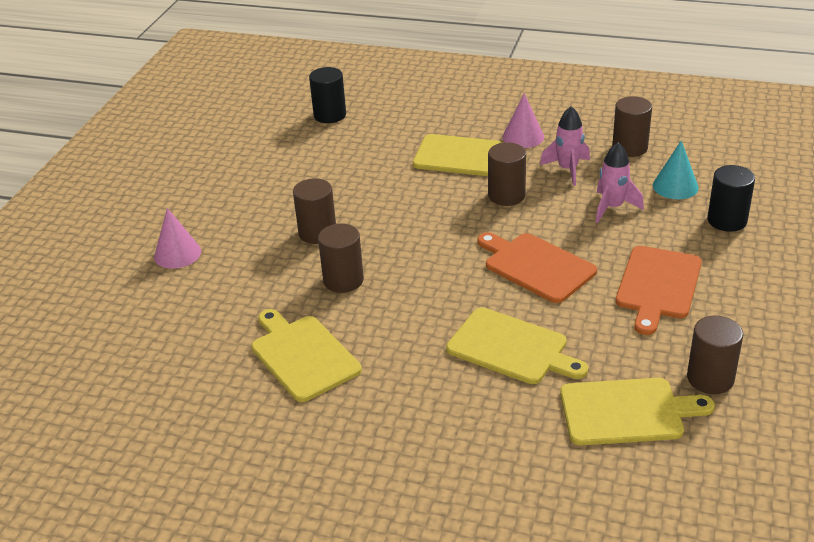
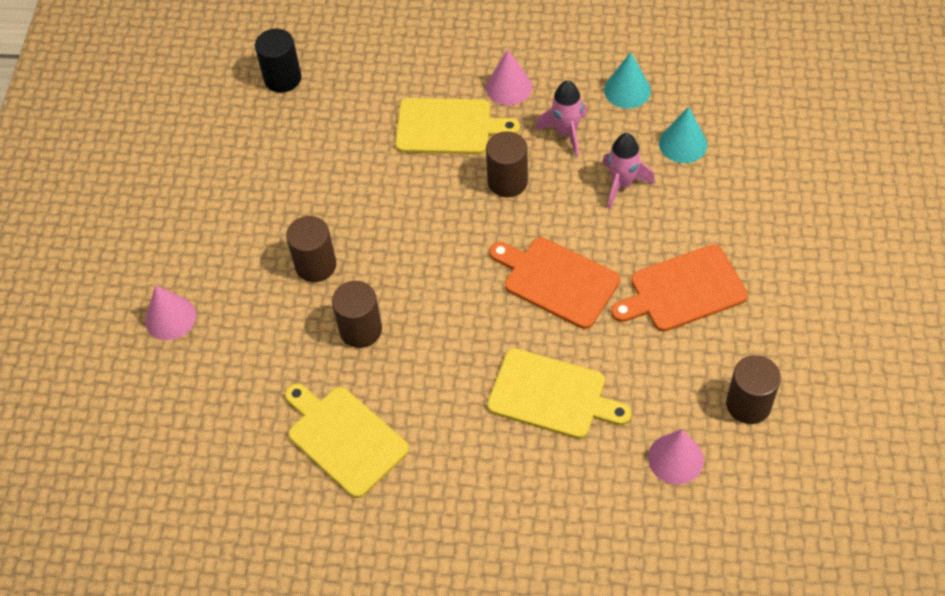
camera: 10 degrees left, 20 degrees up
(627, 412) = (675, 458): yellow cutting board -> pink cone
(629, 148) = (627, 90): brown cylinder -> turquoise cone
(657, 285) = (683, 290): orange cutting board -> orange cutting board turned 60 degrees clockwise
(727, 220) = (741, 187): black cylinder -> none

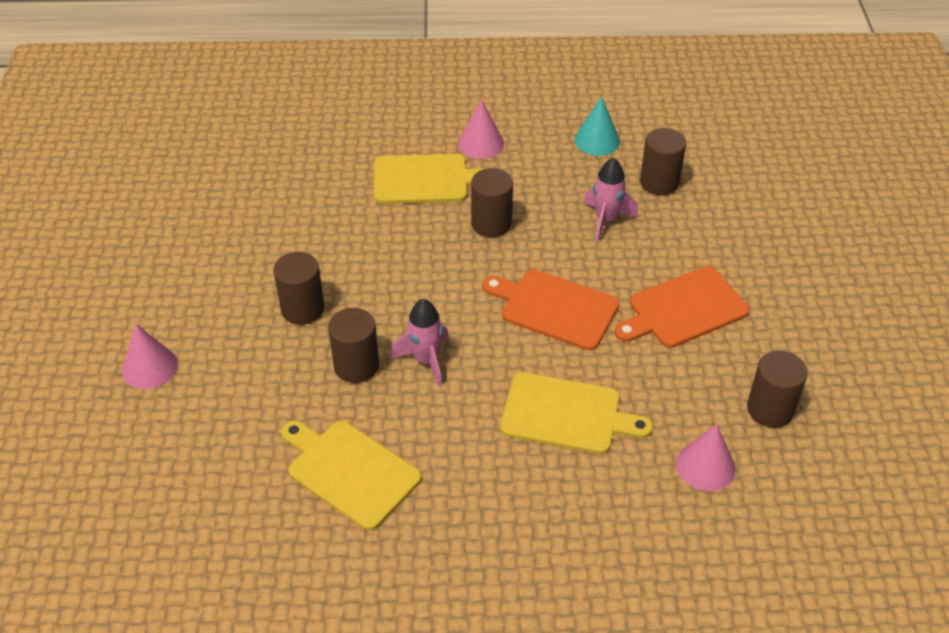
camera: 10 degrees left, 10 degrees down
(282, 78) = (253, 146): black cylinder -> none
(566, 133) = (543, 179): pink rocket -> pink rocket (426, 360)
(683, 144) = (659, 182): turquoise cone -> brown cylinder

